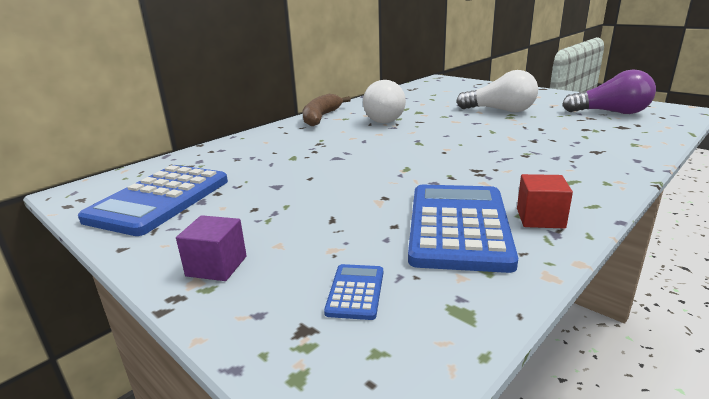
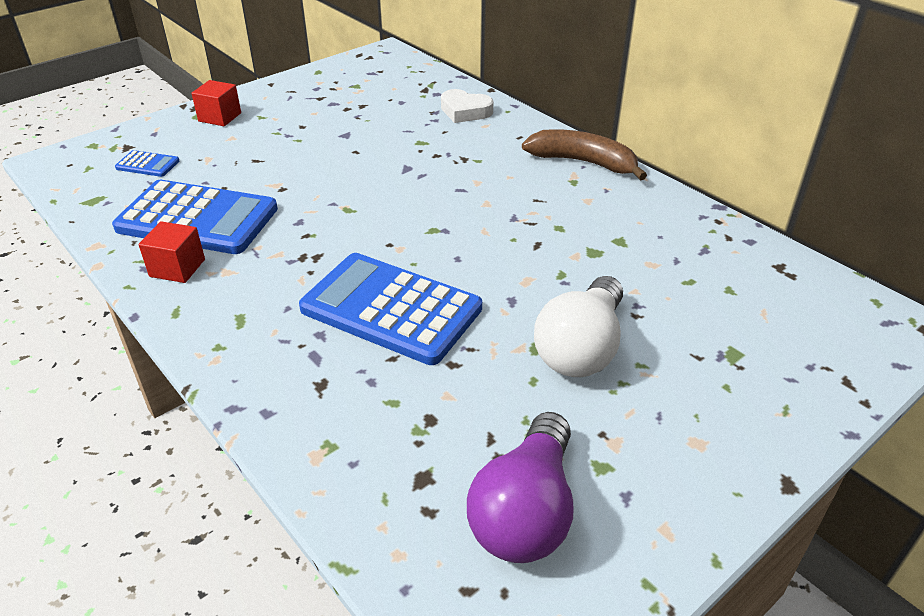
camera: 95 degrees right, 15 degrees up
(159, 200) = (347, 86): blue calculator -> blue calculator (391, 309)
(216, 266) = (220, 117): purple cube -> red cube
(239, 149) = (465, 111): none -> white heart
(387, 118) = (562, 217): white light bulb -> none

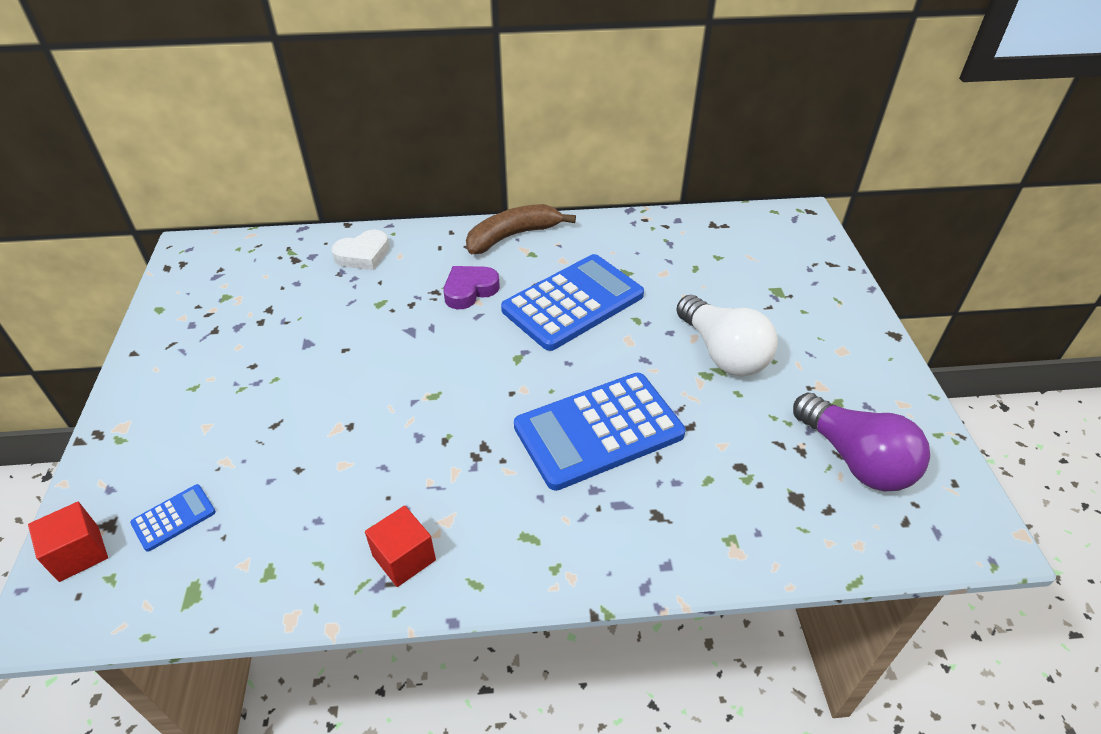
camera: 55 degrees left, 5 degrees up
(197, 219) = (333, 511): blue calculator -> blue calculator (573, 303)
(220, 117) = (150, 420): red cube -> red cube (79, 553)
(485, 172) = (469, 290): none -> purple heart

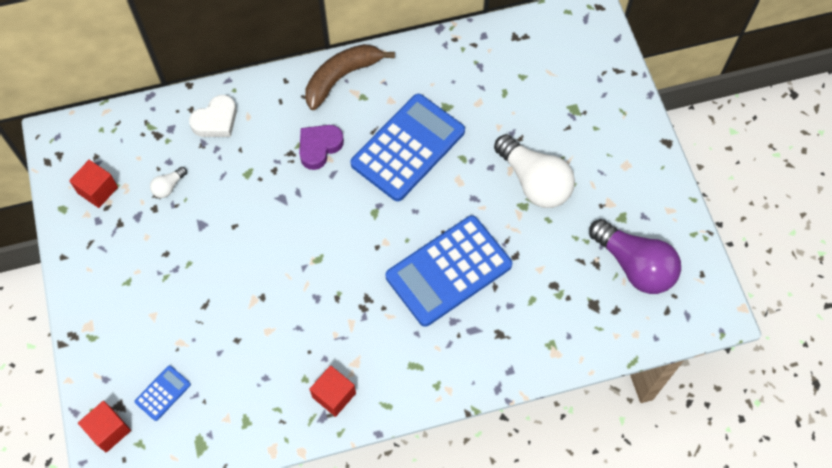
camera: 10 degrees left, 20 degrees up
(206, 298) = (98, 190): none -> red cube
(286, 304) = (169, 187): none -> white light bulb

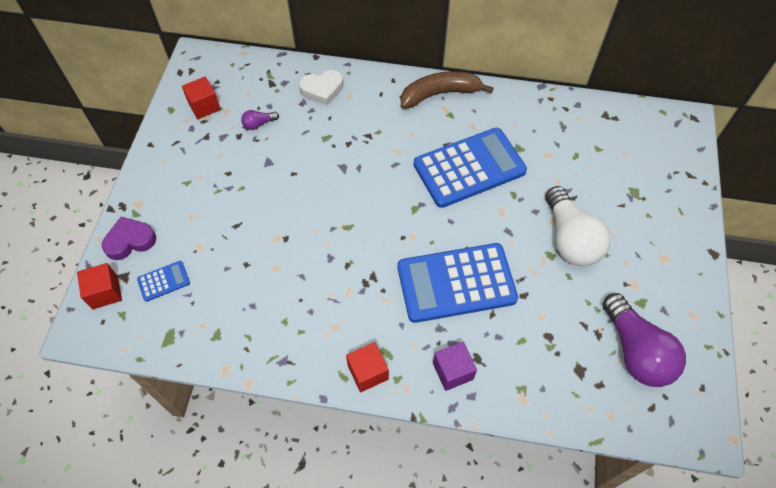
camera: 25 degrees right, 5 degrees down
(169, 187) = (259, 124): white light bulb -> purple light bulb
(319, 147) = (394, 140): purple heart -> purple heart (130, 241)
(334, 395) = (302, 346): red cube -> red cube (368, 372)
(483, 355) = (453, 371): none -> purple cube

